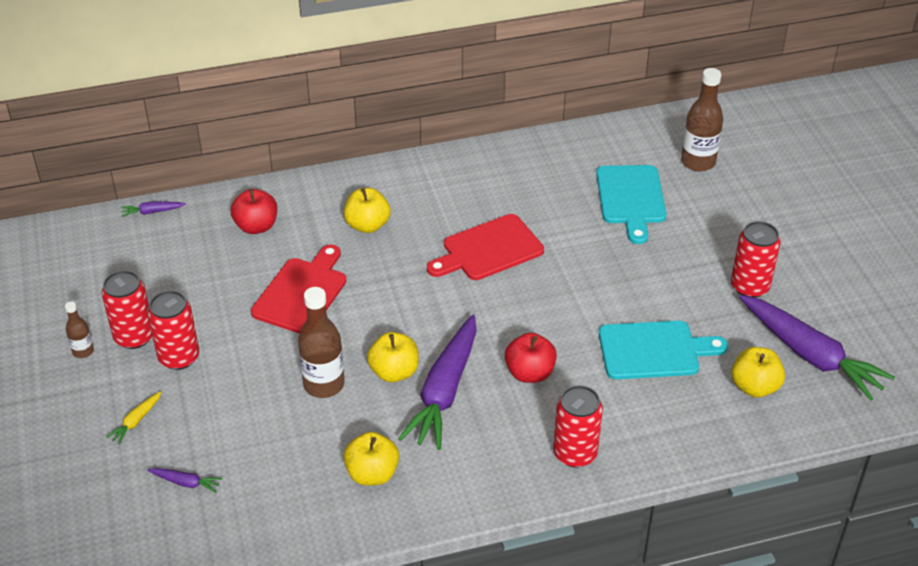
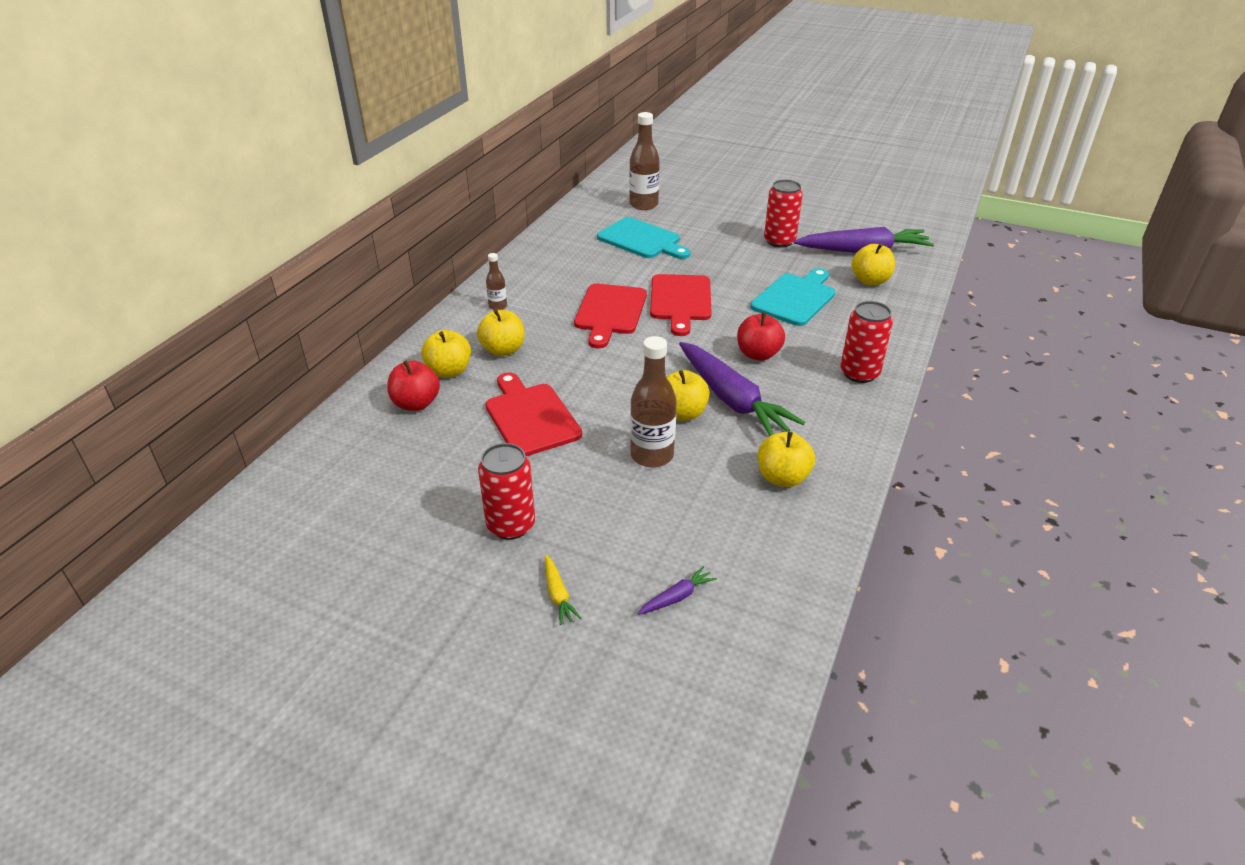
camera: 50 degrees left, 5 degrees down
(83, 351) = (415, 588): brown bottle -> brown bottle (498, 306)
(134, 337) = (445, 542): red can -> none
(152, 212) = (300, 453): purple carrot -> none
(310, 216) = (449, 371): none -> yellow apple
(558, 280) = (680, 301): none -> red cutting board

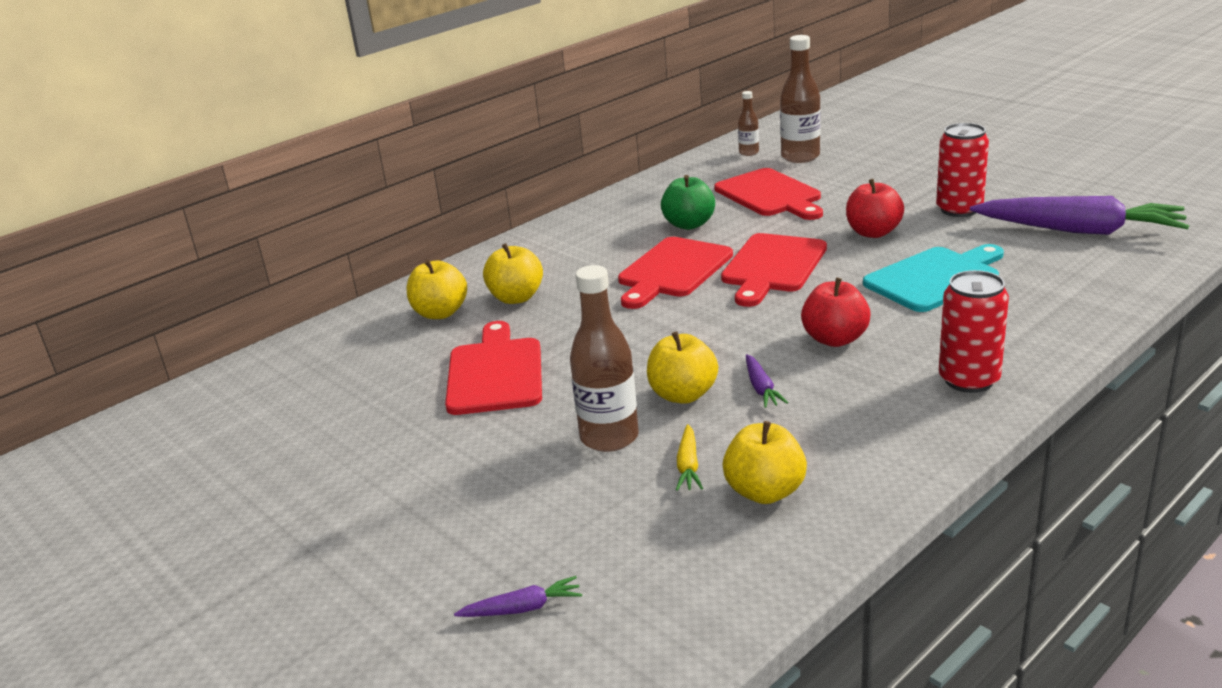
camera: 25 degrees right, 10 degrees down
(416, 403) = (381, 342): red apple -> red apple (873, 232)
(498, 306) = (543, 252): brown bottle -> brown bottle (749, 153)
(511, 525) = (387, 486): red can -> none
(558, 594) = (383, 574): yellow carrot -> yellow carrot (688, 466)
(597, 271) = (689, 224): none -> green apple
(642, 240) = (770, 195): turquoise cutting board -> red cutting board
(732, 400) = (761, 388): purple carrot -> purple carrot, size x0.41
(870, 281) = (1065, 267): yellow apple -> none

